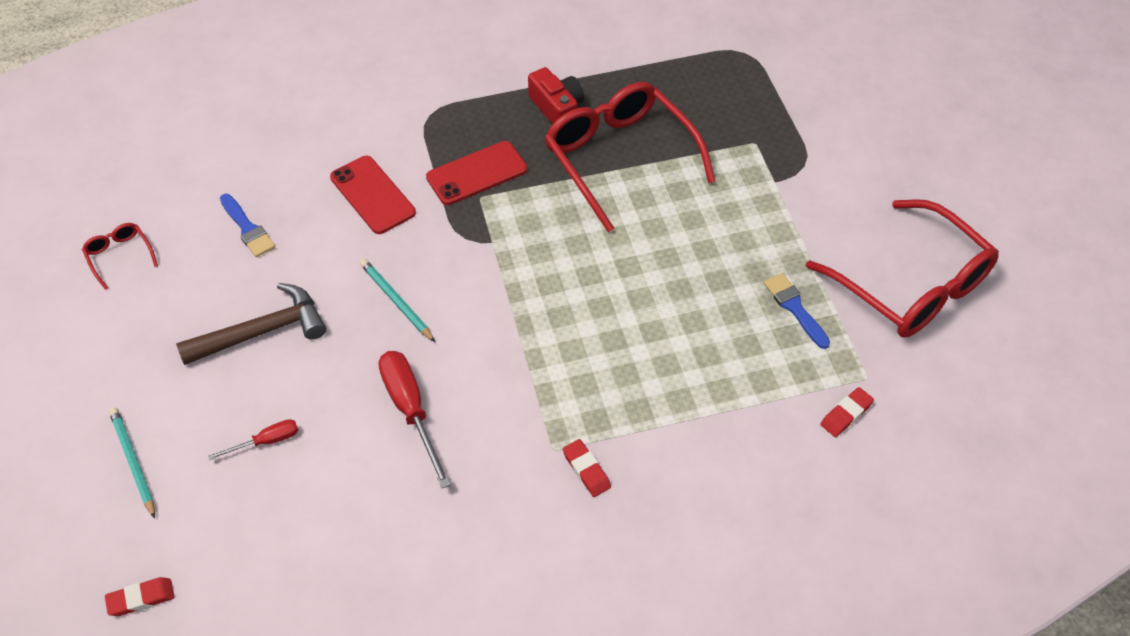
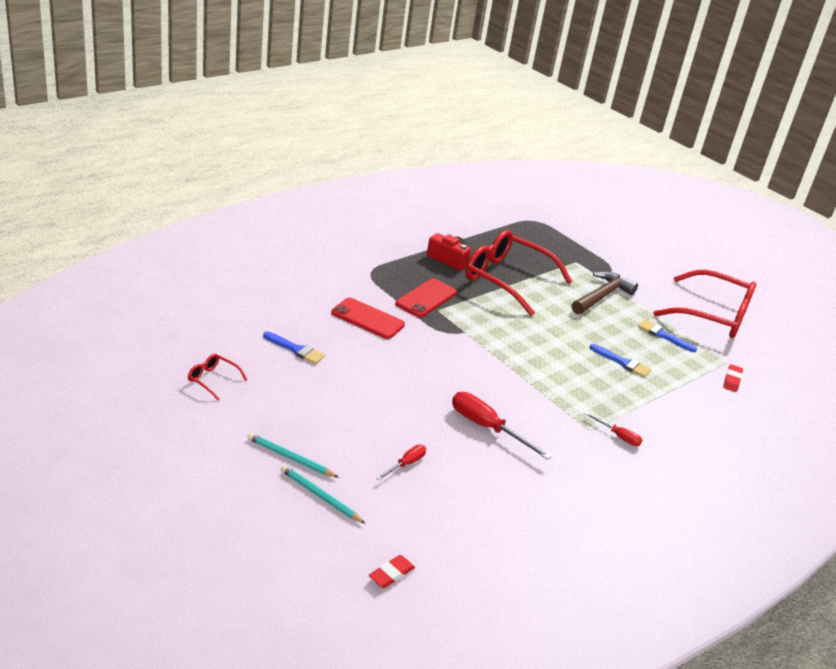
camera: 30 degrees left, 20 degrees down
(262, 331) = (353, 404): brown hammer -> brown hammer (601, 296)
(396, 301) = (430, 372): turquoise pencil -> turquoise pencil (290, 458)
(586, 470) = (618, 436): red eraser -> red screwdriver
(690, 344) = (622, 362): none -> blue brush

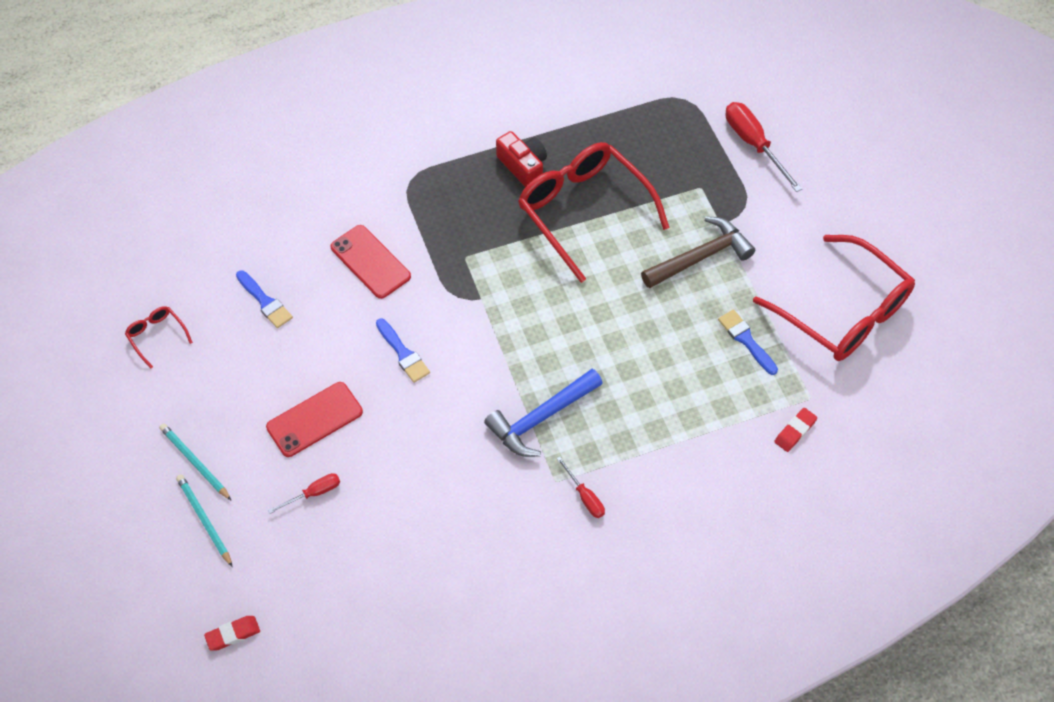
camera: 25 degrees right, 25 degrees up
(426, 298) = (459, 234): red phone -> red phone (314, 419)
(487, 428) = (431, 456): red screwdriver -> red screwdriver (754, 144)
(554, 394) = (541, 418): none -> blue hammer
(622, 362) = (660, 379): blue brush -> blue brush (403, 353)

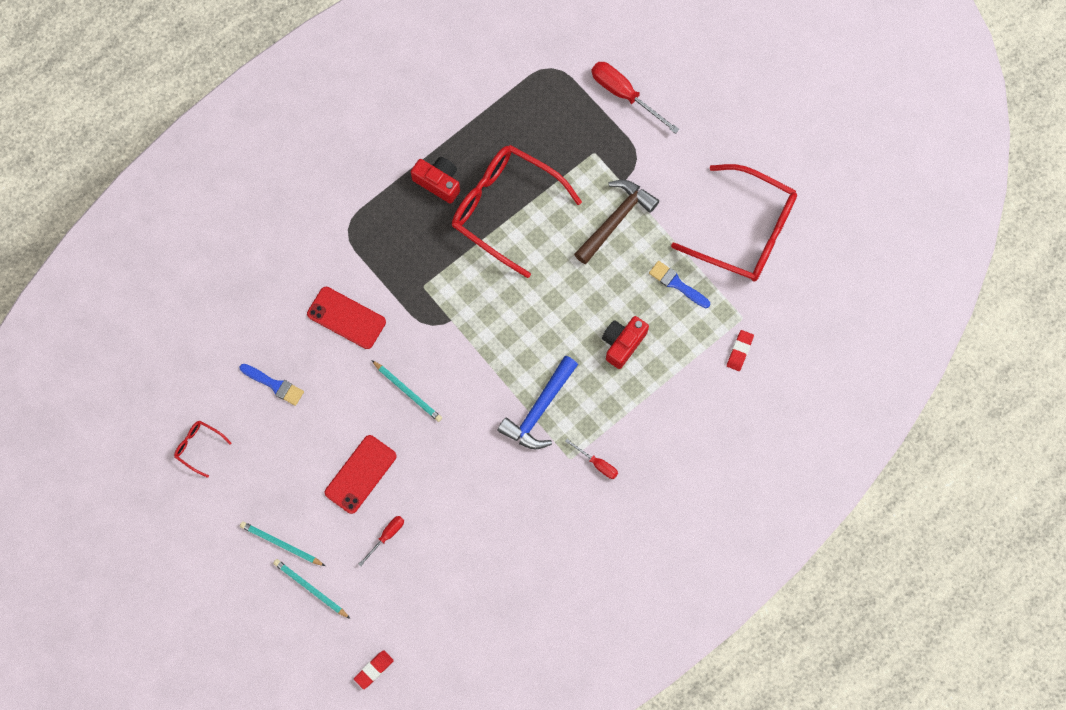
camera: 20 degrees left, 15 degrees up
(403, 353) = (408, 392): blue brush -> turquoise pencil
(662, 381) = (622, 343): none -> red camera

